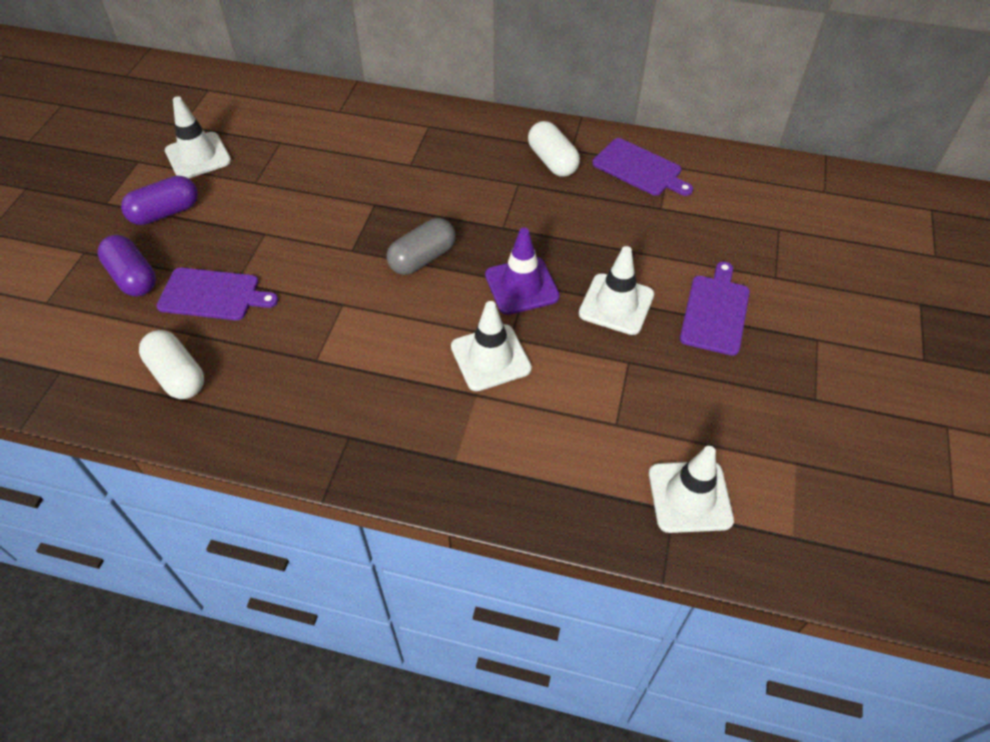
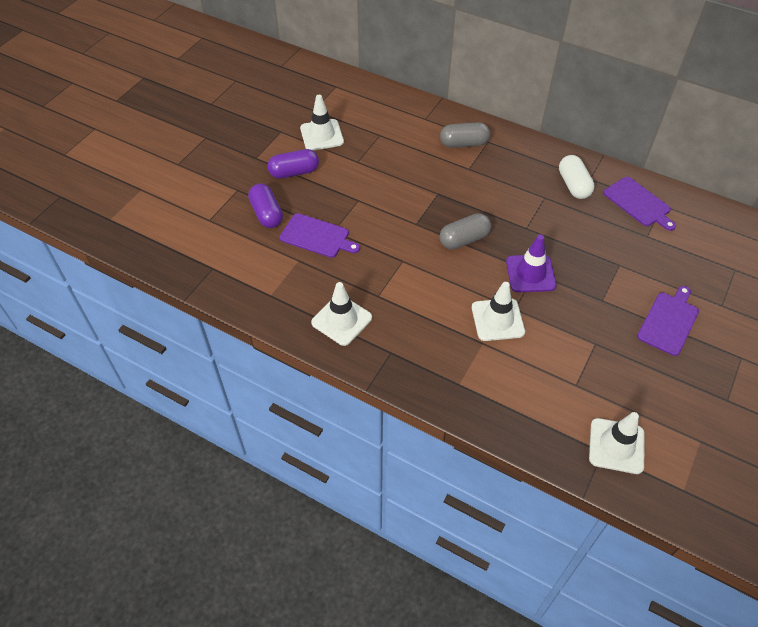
camera: 15 degrees right, 0 degrees up
(177, 375) = (286, 287): white capsule -> none
(397, 134) = (464, 144): none -> grey capsule
(616, 304) = (596, 301): white traffic cone -> white traffic cone (341, 320)

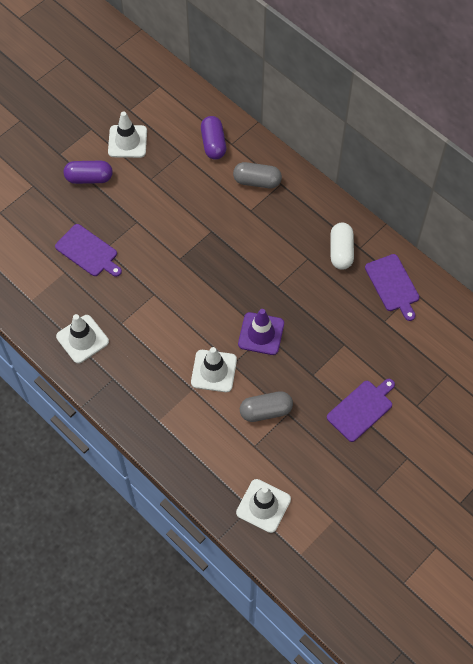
camera: 15 degrees right, 10 degrees up
(266, 214) = (51, 218): purple capsule -> purple capsule (213, 144)
(464, 239) = (216, 285): grey capsule -> grey capsule (266, 411)

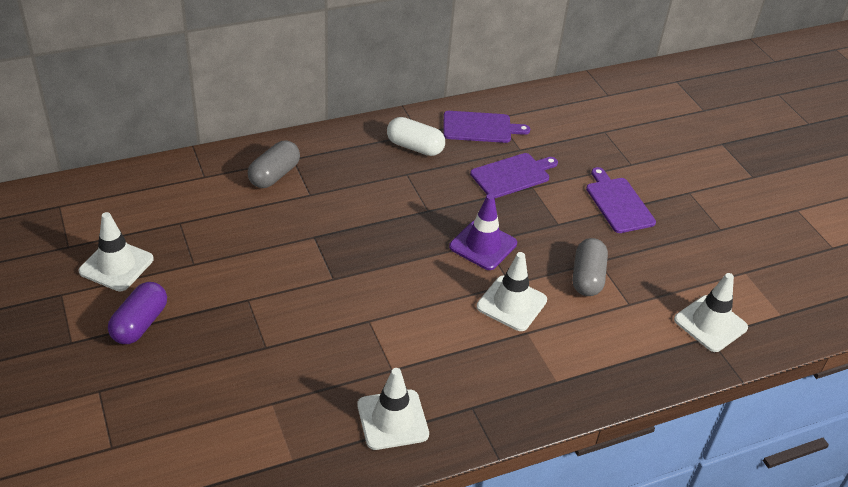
camera: 70 degrees left, 20 degrees down
(88, 252) = (258, 366): purple cutting board -> purple cutting board (512, 175)
(213, 144) = (191, 191): purple capsule -> none

